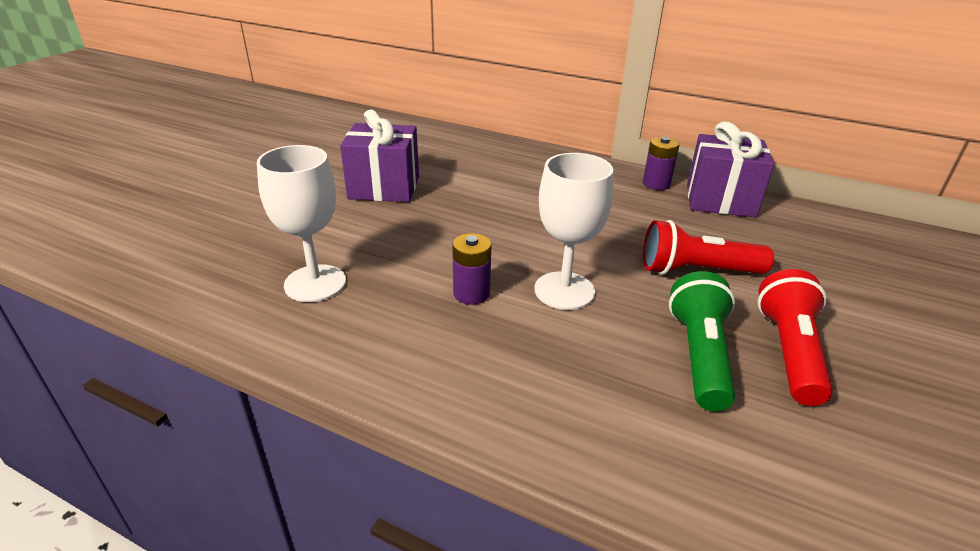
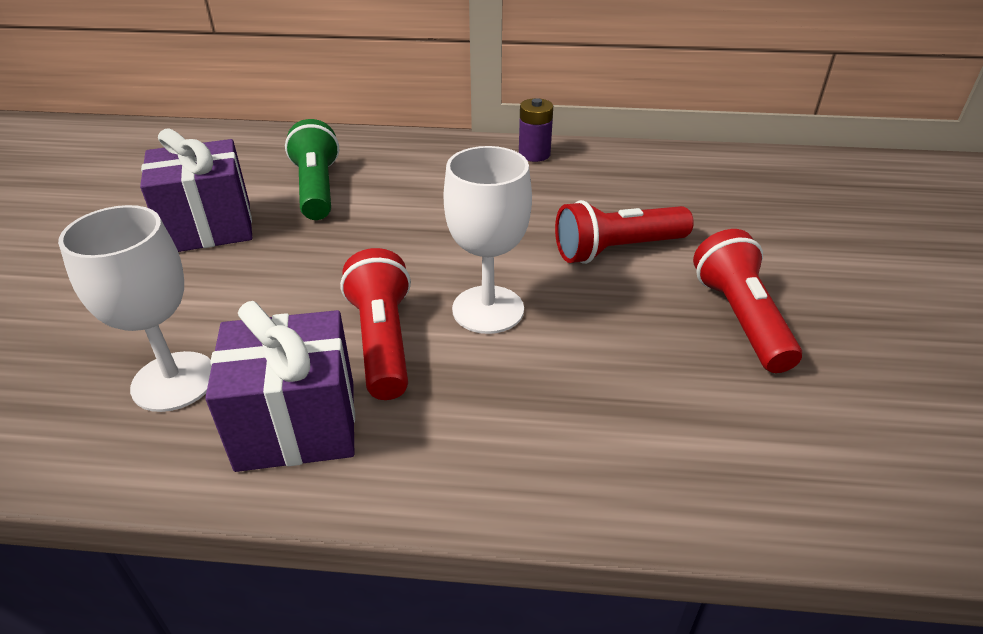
camera: 20 degrees left, 5 degrees up
(471, 293) = (382, 341): purple battery -> red flashlight
(699, 355) = (658, 347): green flashlight -> green flashlight (317, 189)
(720, 200) = (608, 161): purple gift -> purple gift (297, 425)

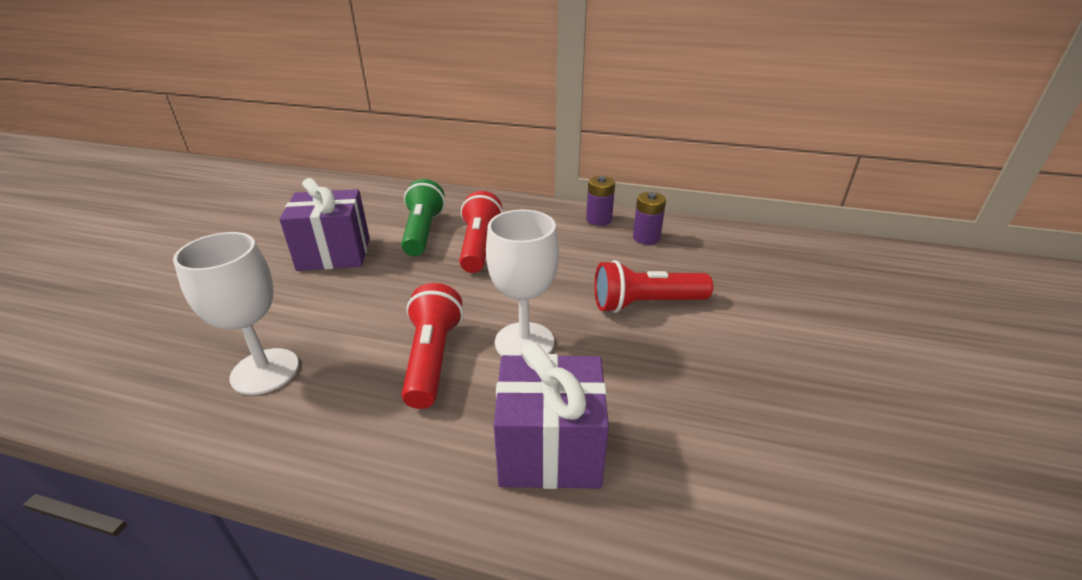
camera: 10 degrees right, 5 degrees down
(297, 425) = (343, 420): purple gift -> purple gift (550, 450)
(597, 172) = (646, 238): none -> purple battery
(740, 319) = (739, 376): red flashlight -> red flashlight (479, 246)

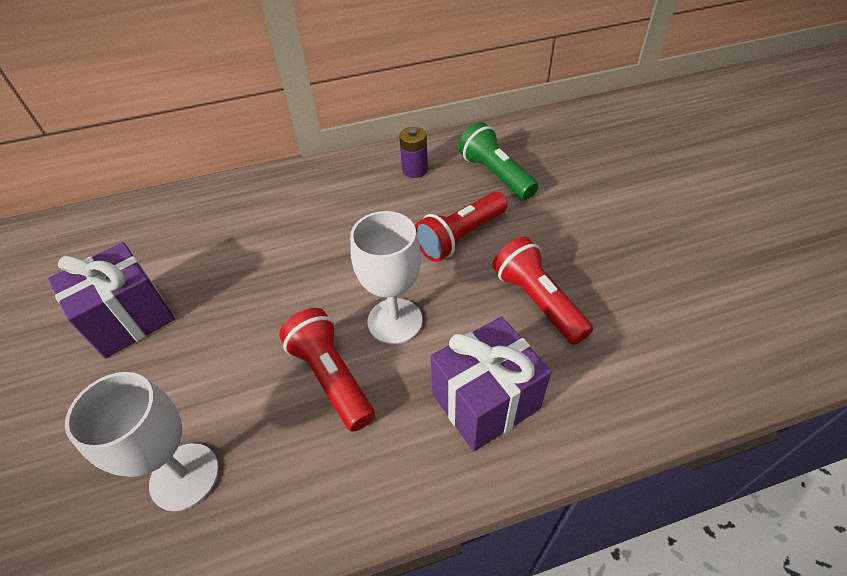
camera: 30 degrees left, 15 degrees up
(422, 232) = (203, 251): green flashlight -> green flashlight (495, 175)
(479, 246) = (275, 243): red flashlight -> red flashlight (537, 301)
(599, 220) = (361, 166): purple battery -> none

